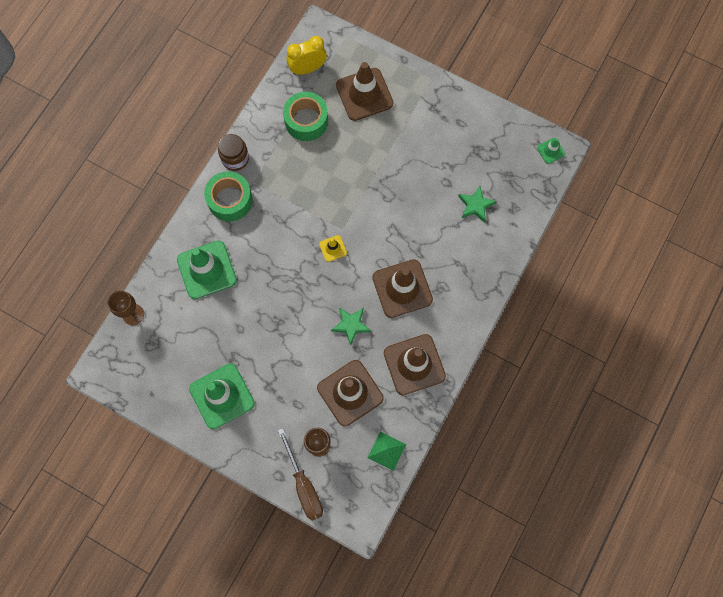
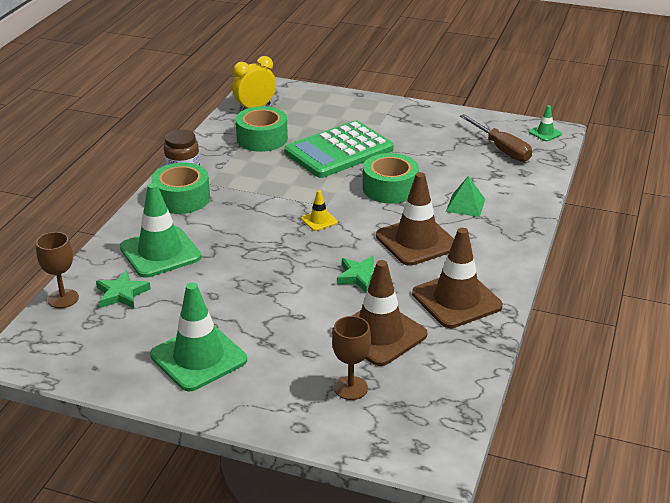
camera: 10 degrees left, 40 degrees down
(304, 485) = (340, 432): brown screwdriver -> brown screwdriver (501, 149)
(364, 94) = (323, 117): brown traffic cone -> none
(367, 150) = (339, 151): none -> green calculator
(386, 451) = (450, 382): green pyramid -> green pyramid (465, 205)
(398, 213) = (390, 188): none -> green tape
(475, 205) = (479, 174): green star -> green star (122, 294)

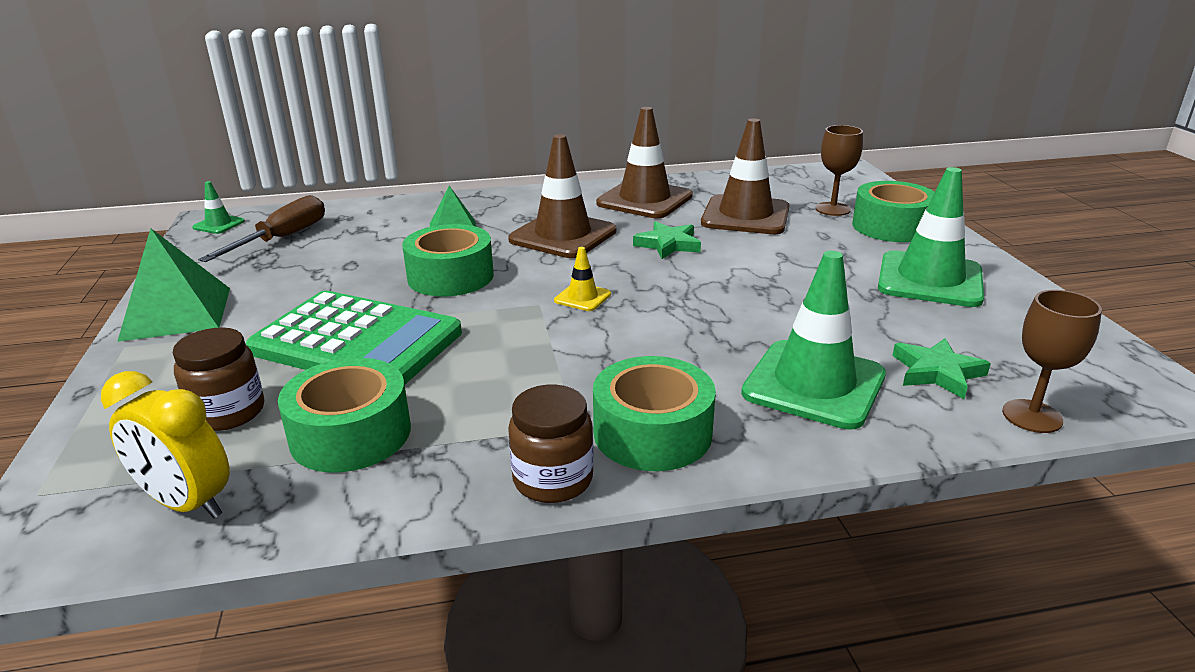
camera: 120 degrees left, 5 degrees down
(288, 398) = (891, 227): none -> green tape
(308, 118) = (228, 412): none -> brown jar
(419, 114) = (177, 313): none -> green pyramid

